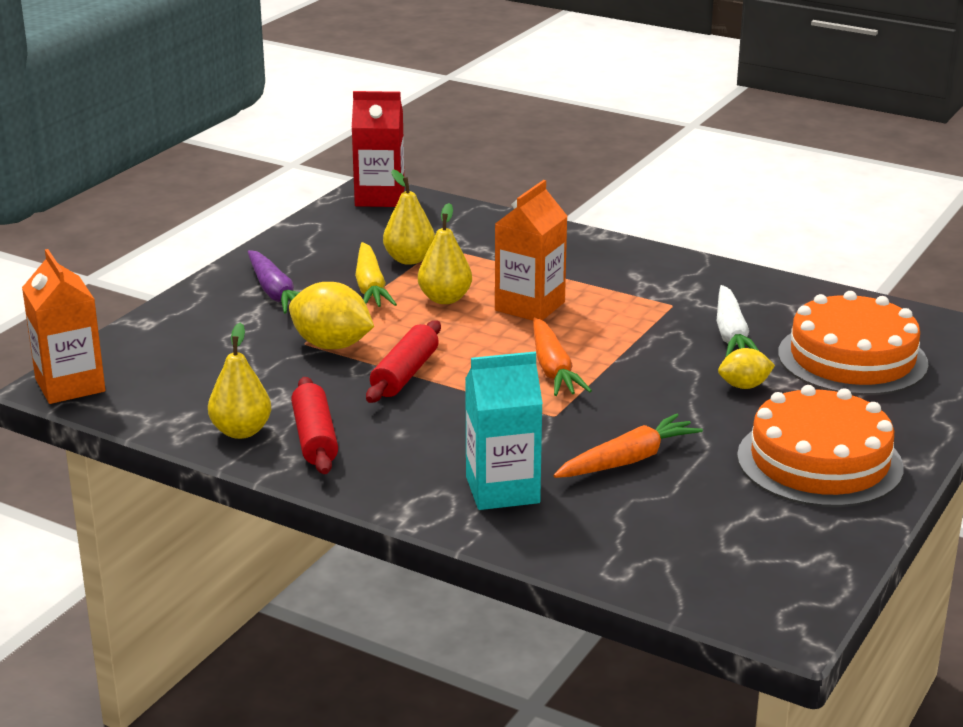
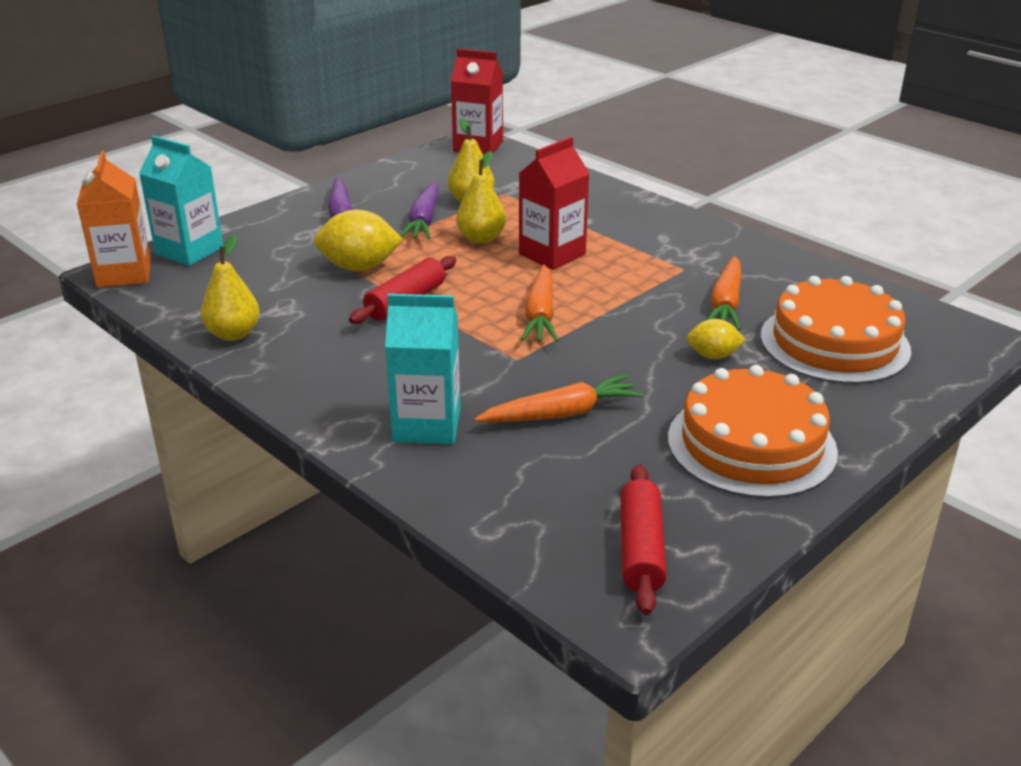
camera: 15 degrees right, 5 degrees up
(127, 351) = (189, 251): none -> turquoise carton
(314, 438) = (291, 349): red rolling pin -> red rolling pin (640, 549)
(332, 345) = (359, 267): yellow lemon -> yellow lemon turned 45 degrees counterclockwise
(370, 287) = (424, 220): yellow carrot -> purple carrot
(530, 306) = (552, 254): orange carton -> red carton
(731, 334) = (726, 303): white carrot -> orange carrot

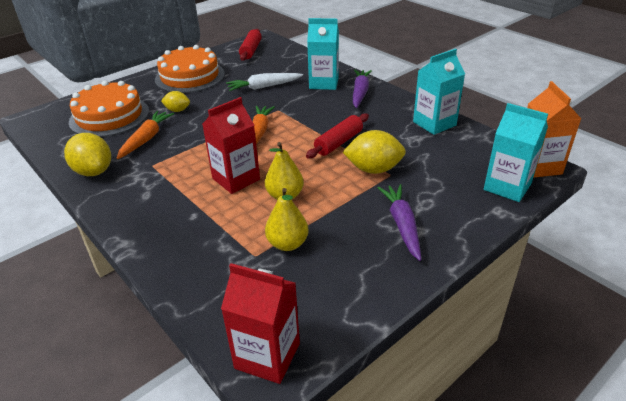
camera: 175 degrees left, 5 degrees up
(233, 334) = (434, 123): yellow pear -> turquoise carton
(424, 220) = (330, 218): purple carrot -> purple carrot (360, 93)
(560, 414) = (264, 87): orange carrot -> white carrot
(761, 260) = (94, 171): none -> yellow lemon

